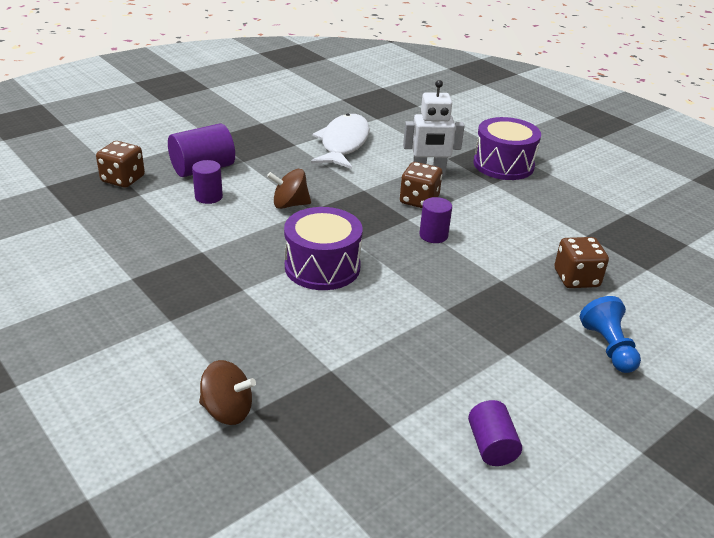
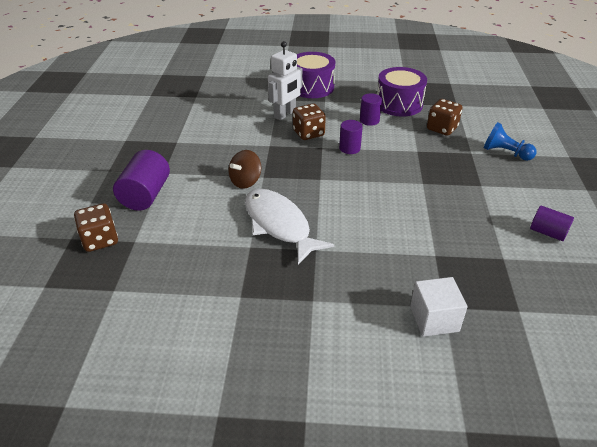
camera: 45 degrees left, 5 degrees up
(208, 197) = (186, 210): purple cylinder -> purple cylinder (369, 120)
(227, 410) = (434, 319): brown spinning top -> white cube
(322, 267) = (331, 205): purple drum -> purple drum (399, 104)
(343, 143) = (205, 124): white fish -> white fish (279, 225)

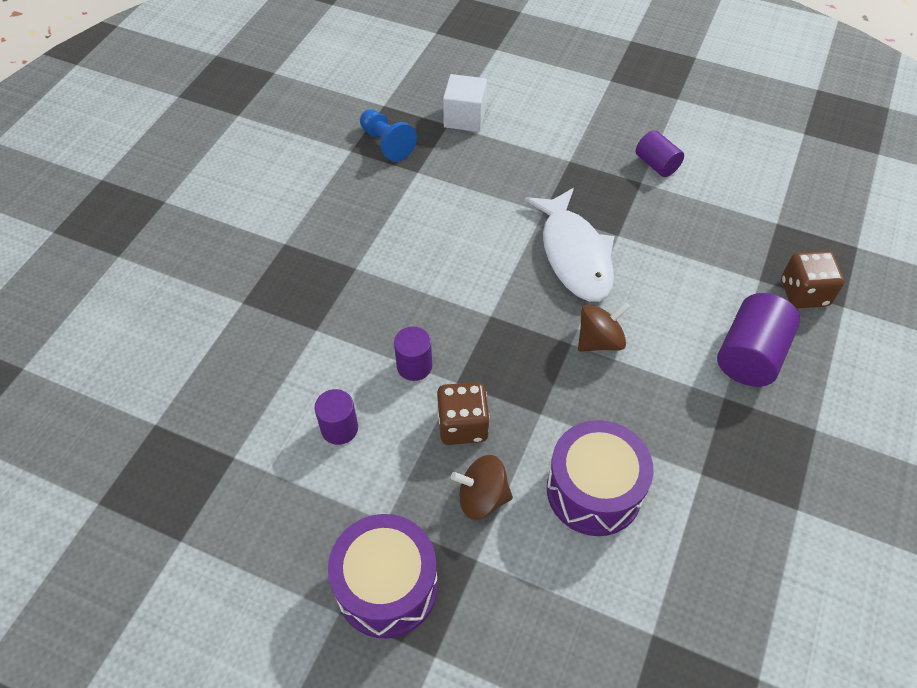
camera: 160 degrees left, 15 degrees up
(285, 114) = (482, 497): white robot -> brown spinning top
(399, 104) = (254, 461): purple drum -> purple drum (594, 490)
(442, 128) = (236, 368): brown dice -> none
(505, 153) = (195, 287): blue pawn -> blue pawn (387, 144)
(547, 232) = (275, 163): purple cylinder -> purple cylinder (656, 164)

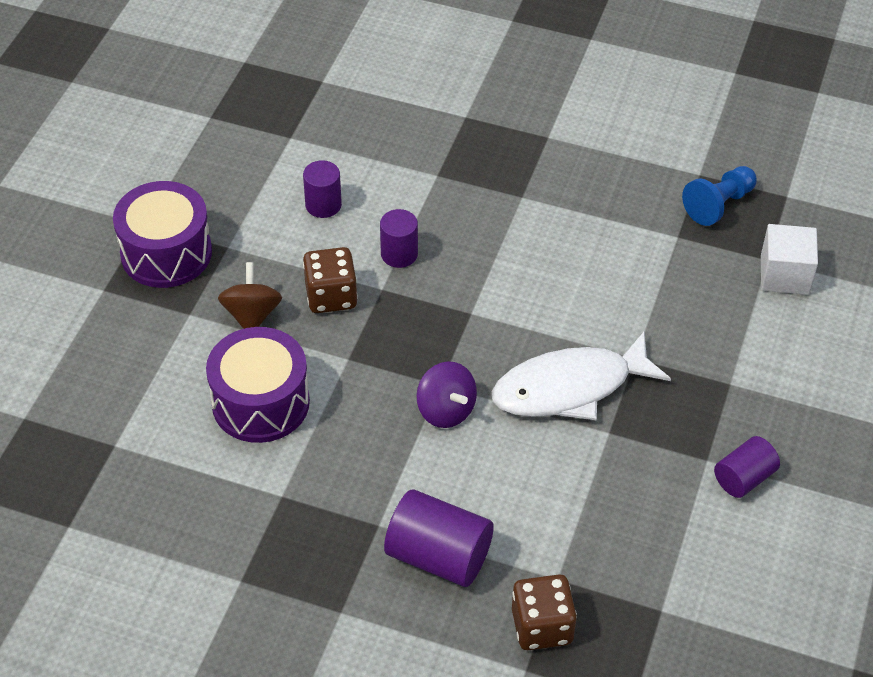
camera: 85 degrees right, 5 degrees down
(599, 341) = (446, 410): brown spinning top -> purple spinning top

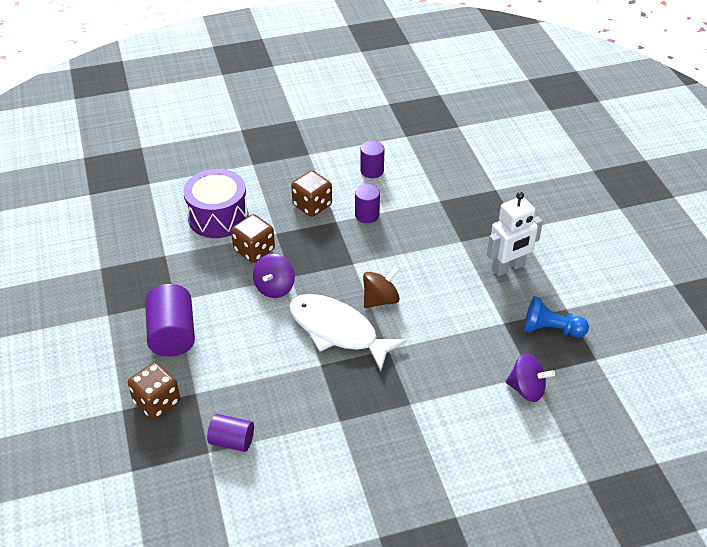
camera: 55 degrees right, 5 degrees down
(166, 253) = (284, 136): purple drum -> none
(252, 315) = (272, 184): brown spinning top -> brown spinning top (380, 300)
(360, 396) = (254, 250): none -> brown dice
(600, 183) = (508, 268): none -> white robot
(744, 478) = (341, 446): purple cylinder -> purple cylinder (232, 441)
(784, 275) = (527, 389): white cube -> purple spinning top

